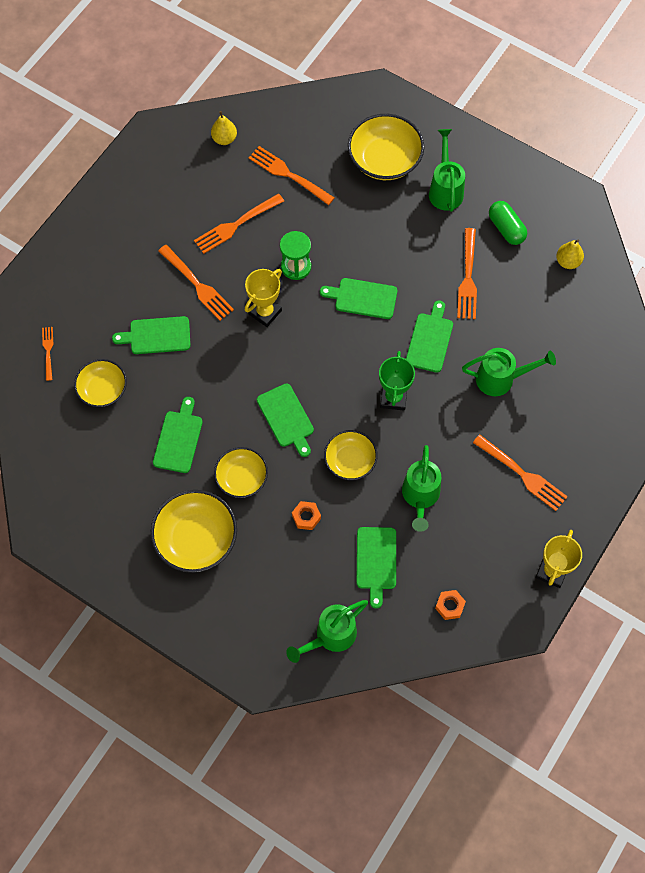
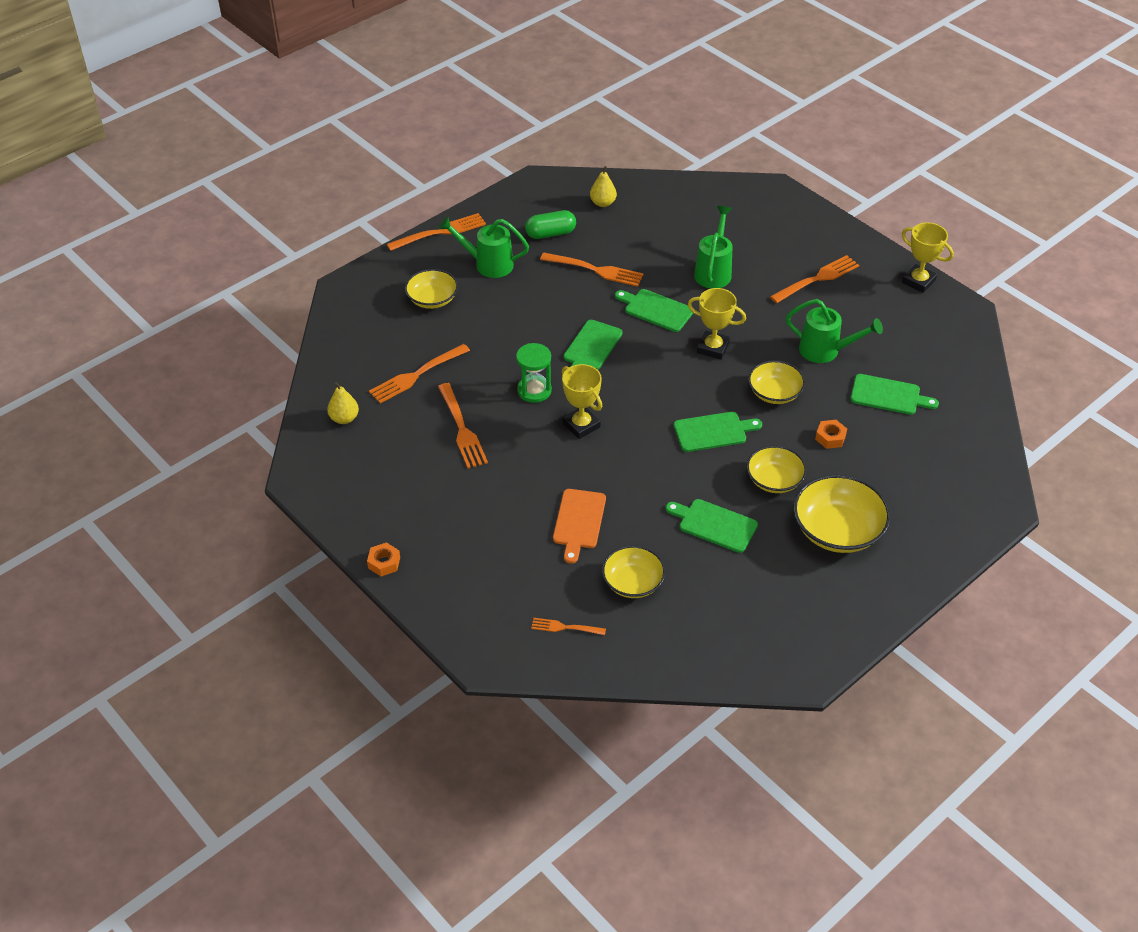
camera: 75 degrees left, 20 degrees down
(156, 335) = (578, 522): green cutting board -> orange cutting board
(197, 285) = (526, 475): orange fork -> orange fork (440, 232)
(331, 636) = (963, 443): green watering can -> none
(384, 159) = (432, 299): yellow bowl -> yellow bowl, size x0.64
(393, 398) = (713, 348): green trophy -> yellow trophy
(449, 606) = (943, 354): orange nut -> orange nut (384, 563)

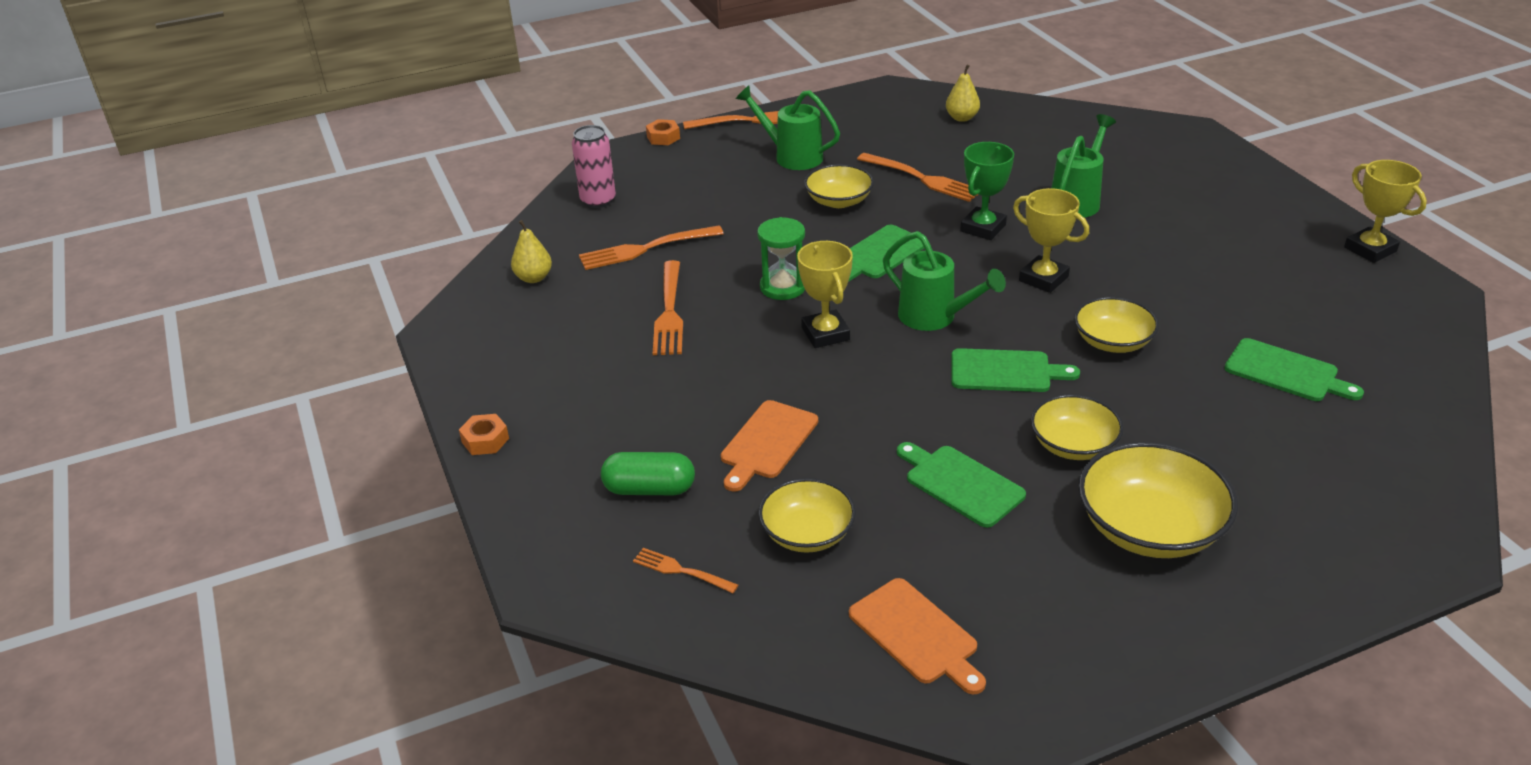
camera: 20 degrees right, 10 degrees down
(356, 335) = (598, 200): none -> pink can
(432, 299) = (707, 179): yellow bowl -> yellow bowl (839, 201)
(550, 233) = (883, 138): green capsule -> green capsule (649, 489)
(656, 310) = (983, 228): green cutting board -> green trophy
(725, 635) = (916, 634): none -> orange cutting board
(817, 279) = (1220, 227): orange fork -> none
(825, 351) = (1204, 306): green watering can -> green watering can (934, 317)
(830, 437) = (1178, 408): orange nut -> orange nut (663, 137)

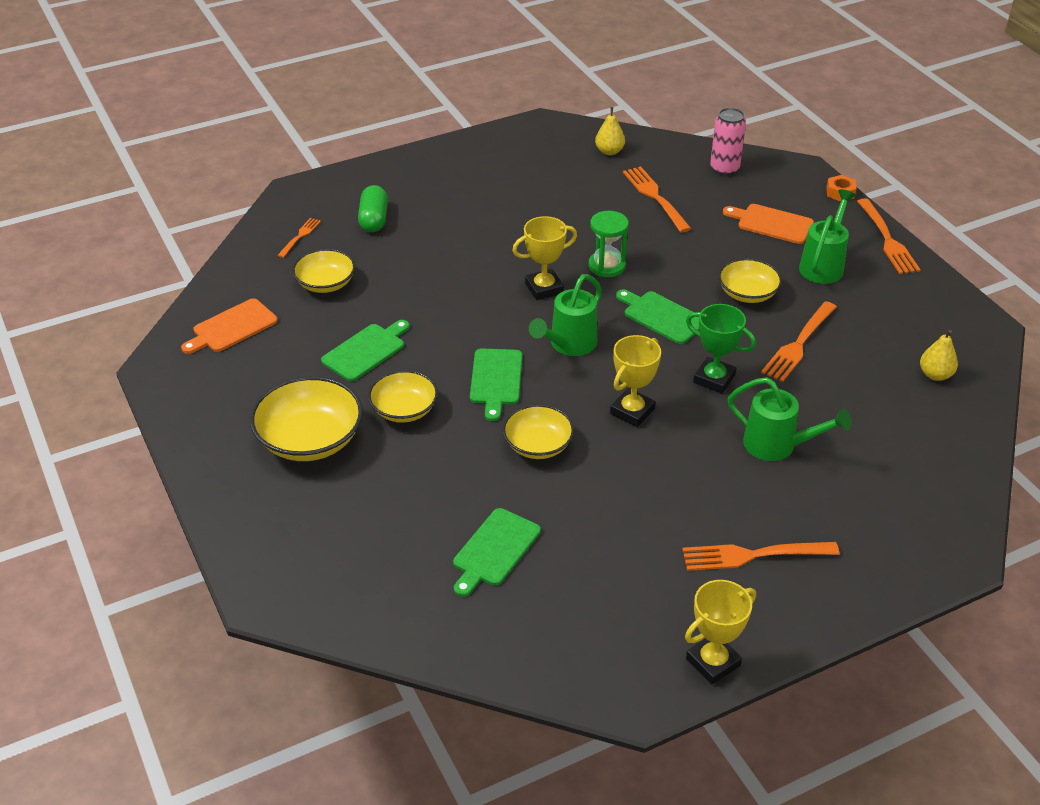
camera: 85 degrees right, 5 degrees up
(485, 440) = (425, 154): orange nut -> none
(669, 312) = (569, 214): orange fork -> orange fork (753, 555)
(767, 443) = (416, 264): orange cutting board -> orange cutting board (772, 223)

